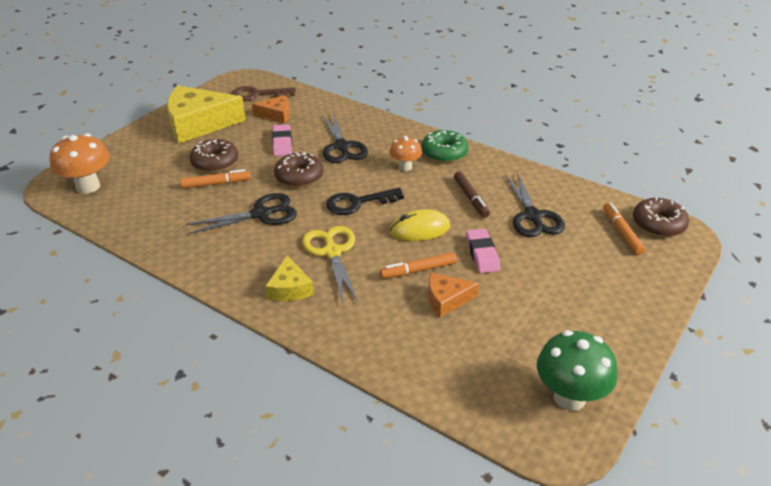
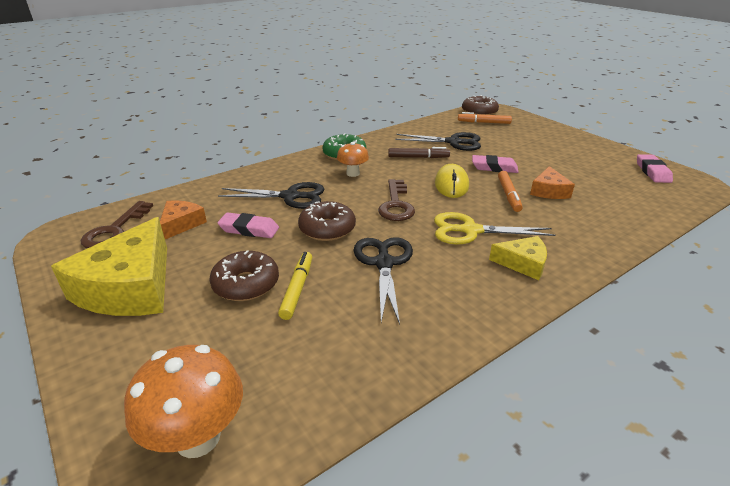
camera: 70 degrees left, 5 degrees down
(216, 184) = (297, 289): orange marker -> yellow marker
(358, 203) = (396, 205): black key -> brown key
(569, 397) = (652, 172): green mushroom -> pink eraser

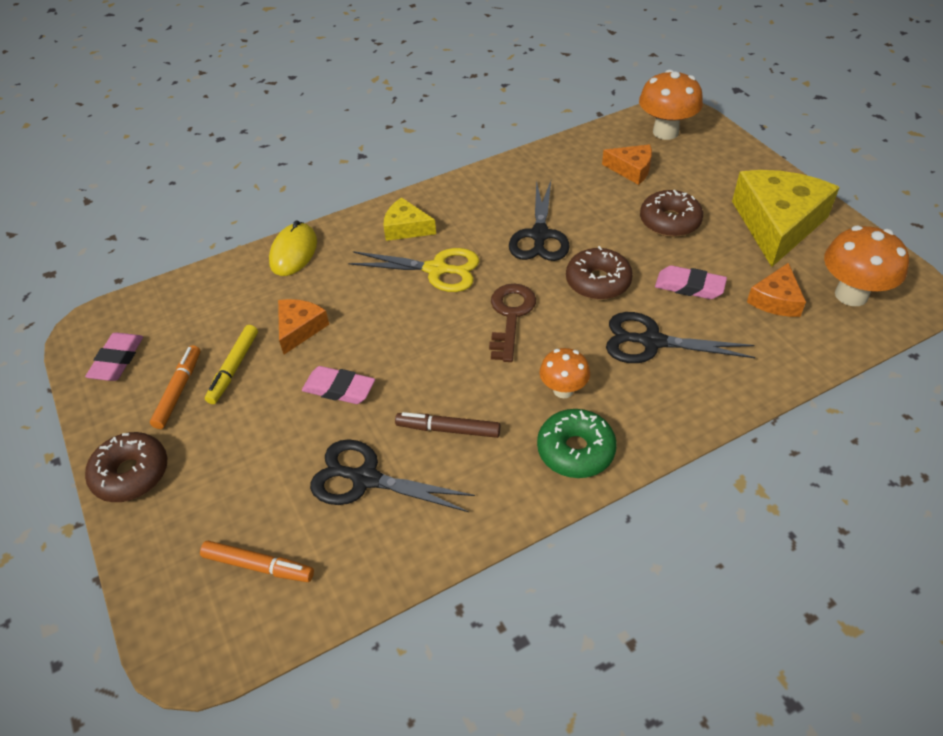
camera: 170 degrees left, 15 degrees up
(115, 230) = (851, 295): brown key -> orange mushroom
(273, 353) = (631, 169): none -> orange cheese
(297, 289) = (621, 215): yellow marker -> yellow marker (234, 368)
(451, 184) = (423, 352): yellow mouse -> yellow mouse (294, 252)
(479, 112) = (235, 630): brown donut -> brown donut (131, 474)
(508, 195) = (358, 324): orange marker -> orange marker (178, 391)

